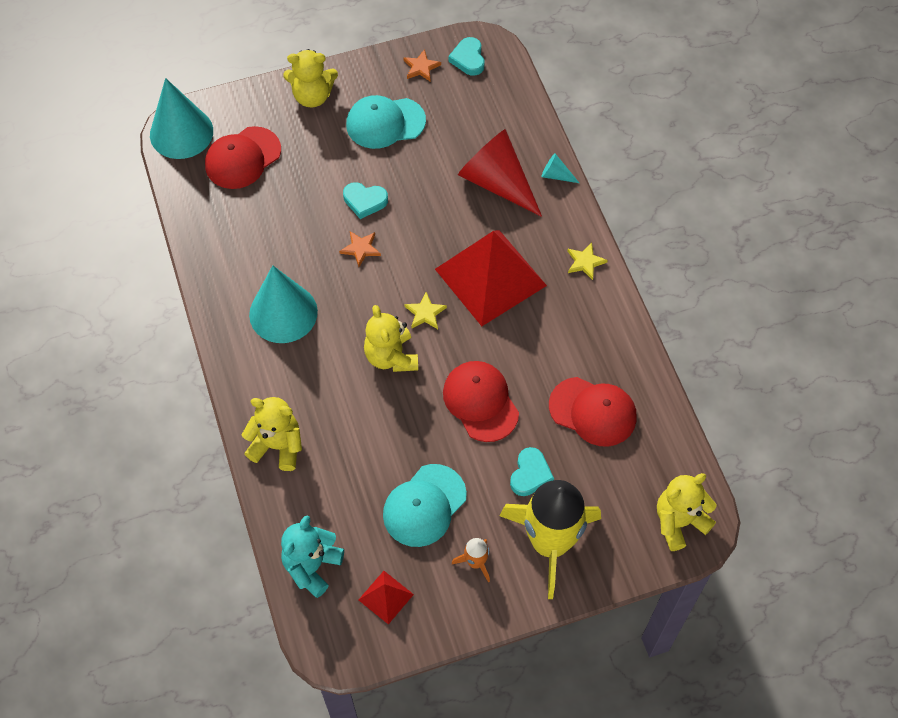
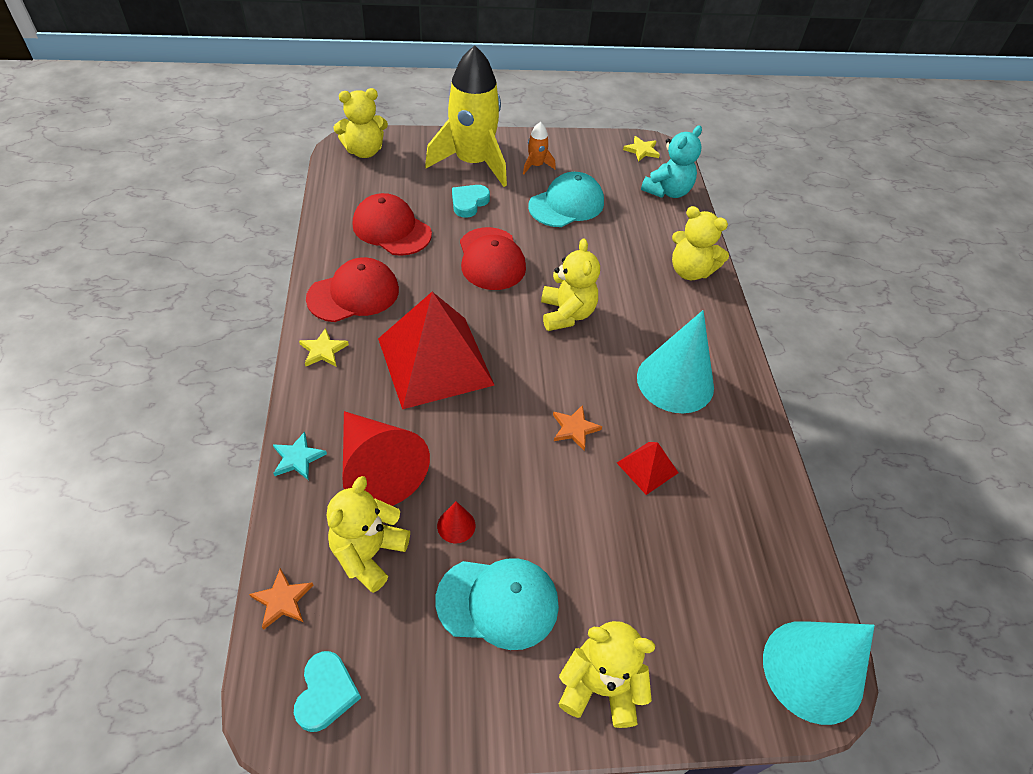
camera: 170 degrees left, 10 degrees down
(242, 158) = (717, 598): red cap -> red cap (354, 294)
(365, 201) = (556, 487): turquoise heart -> none
(385, 597) = (612, 163): red pyramid -> red pyramid (647, 467)
(421, 67) = (410, 697): orange star -> orange star (282, 600)
(425, 313) = (519, 344): yellow star -> yellow star (641, 150)
(427, 159) = (456, 525): none -> red cone
(477, 130) = (368, 553): none -> yellow teddy bear
(556, 175) = (298, 458): turquoise cone -> turquoise star

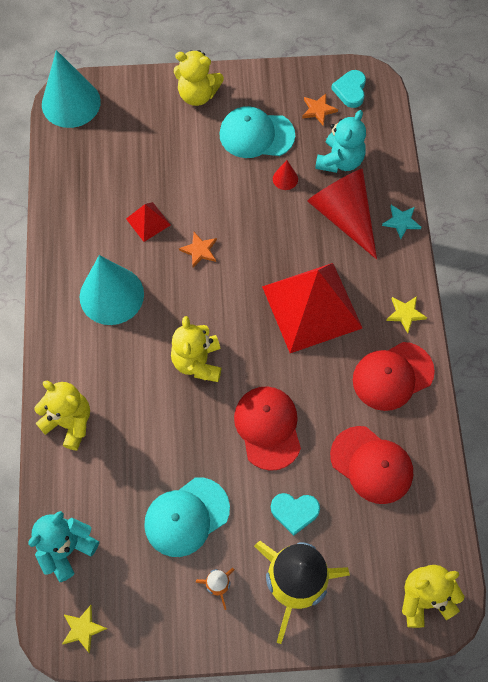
camera: 175 degrees left, 15 degrees up
(282, 600) = (386, 134): orange star -> orange star (318, 110)
(368, 553) = (340, 161): yellow teddy bear -> turquoise teddy bear
(469, 203) = (294, 512): turquoise heart -> turquoise heart turned 60 degrees clockwise

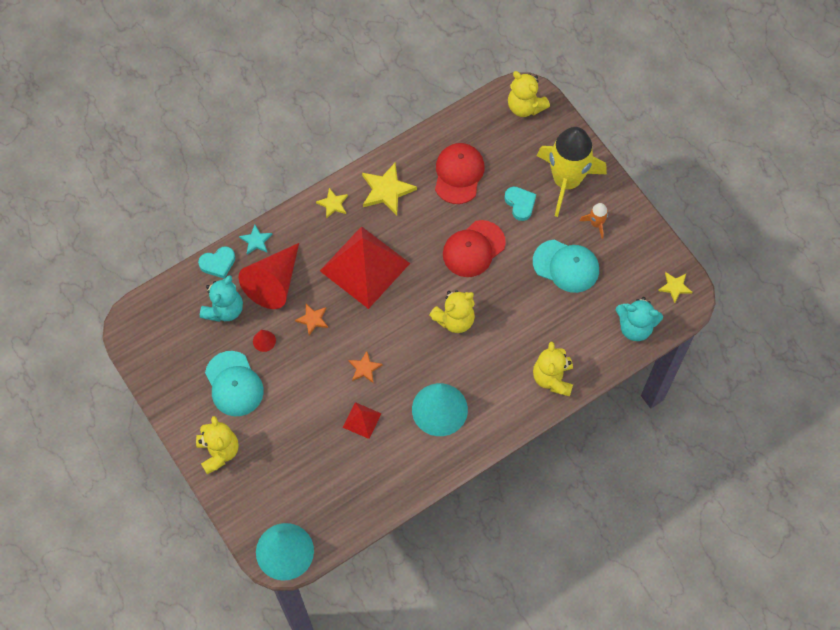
camera: 120 degrees left, 0 degrees up
(318, 110) = (183, 349): orange star -> orange star (313, 319)
(340, 161) = (224, 309): turquoise teddy bear -> turquoise teddy bear turned 120 degrees clockwise
(350, 90) = (149, 335): turquoise heart -> turquoise heart (218, 263)
(392, 376) = (386, 190): red cap -> yellow star

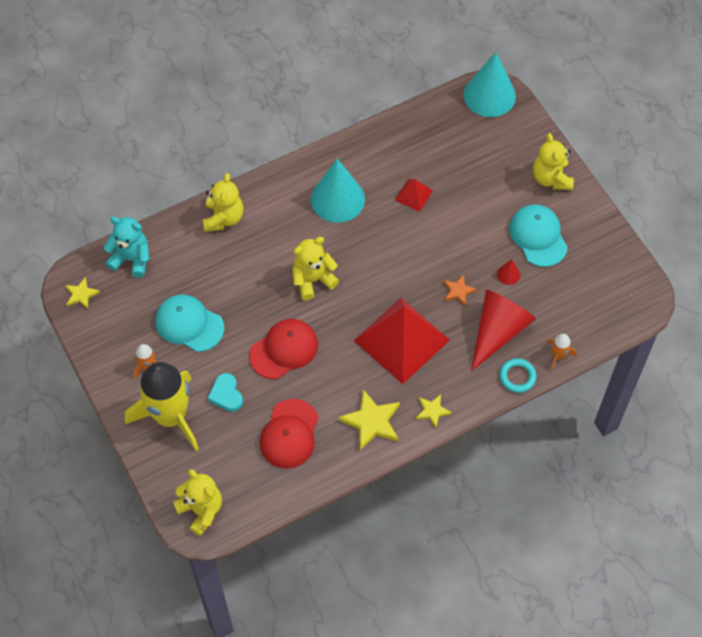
camera: 175 degrees left, 5 degrees down
(218, 263) = (558, 356): turquoise heart -> orange rocket
(224, 309) = (550, 308): turquoise teddy bear -> none
(256, 241) = (517, 377): turquoise star -> turquoise ring
(364, 368) = (408, 241): orange star -> none

